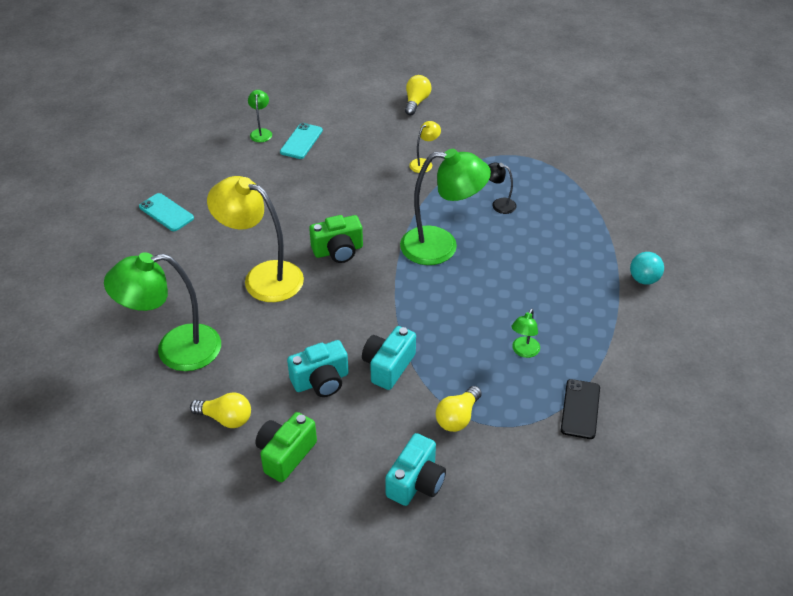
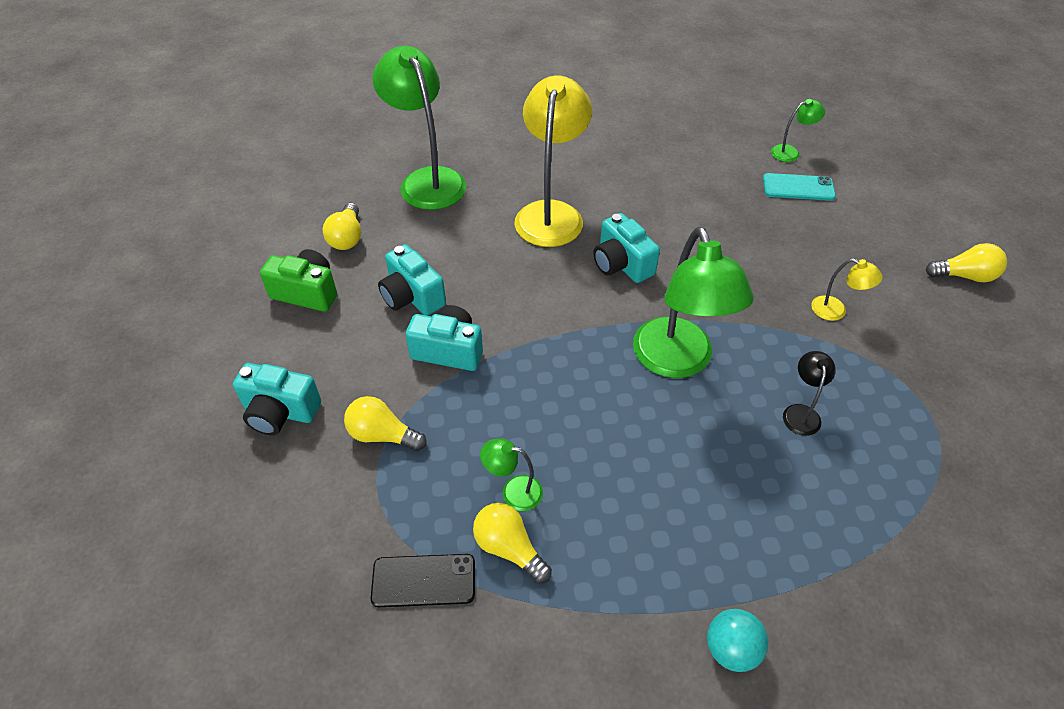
camera: 75 degrees right, 5 degrees up
(166, 212) = (616, 121): turquoise phone -> none
(338, 251) = (621, 264): green camera -> turquoise camera
(565, 362) = (509, 548): none -> yellow light bulb

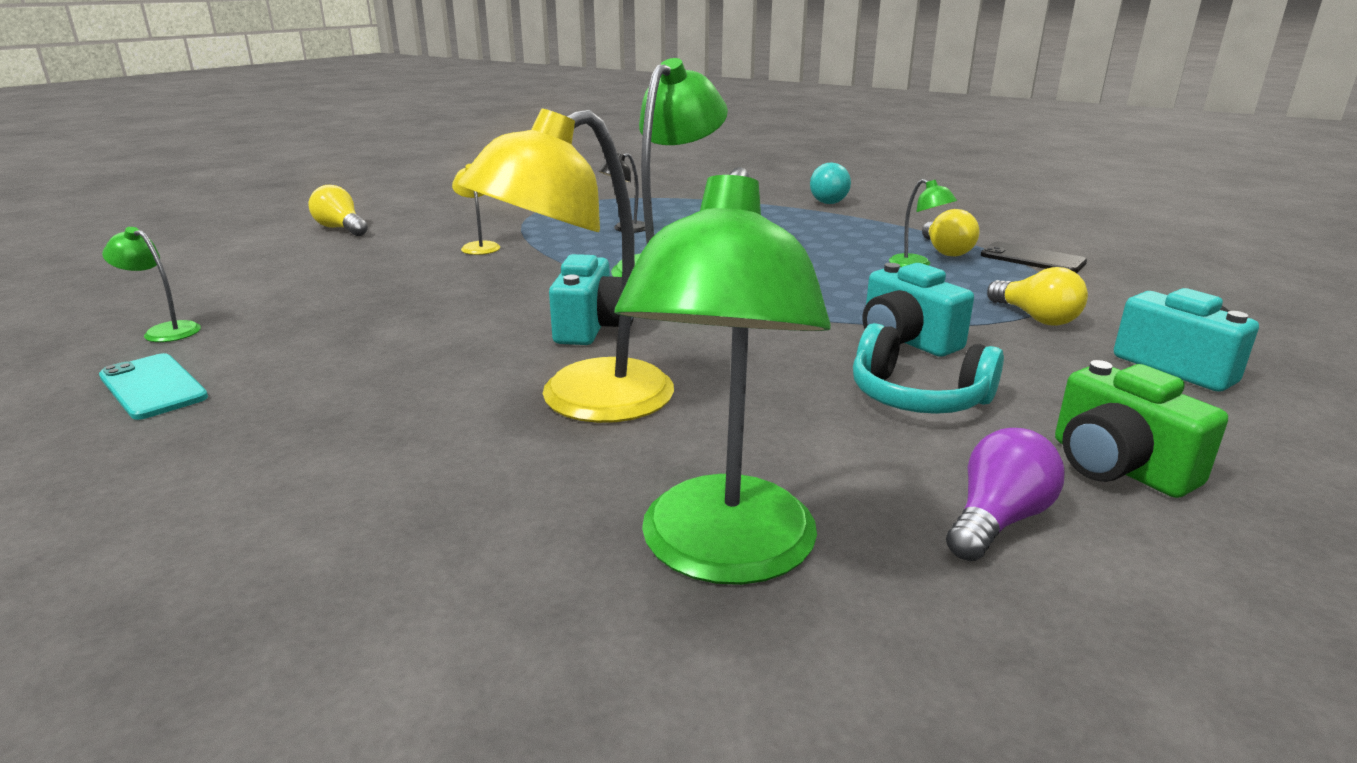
camera: 140 degrees left, 25 degrees down
(347, 237) = (997, 520): yellow light bulb -> purple light bulb
(412, 296) = (917, 397): turquoise camera -> turquoise headphones
(798, 187) = (264, 305): turquoise phone -> turquoise phone (153, 387)

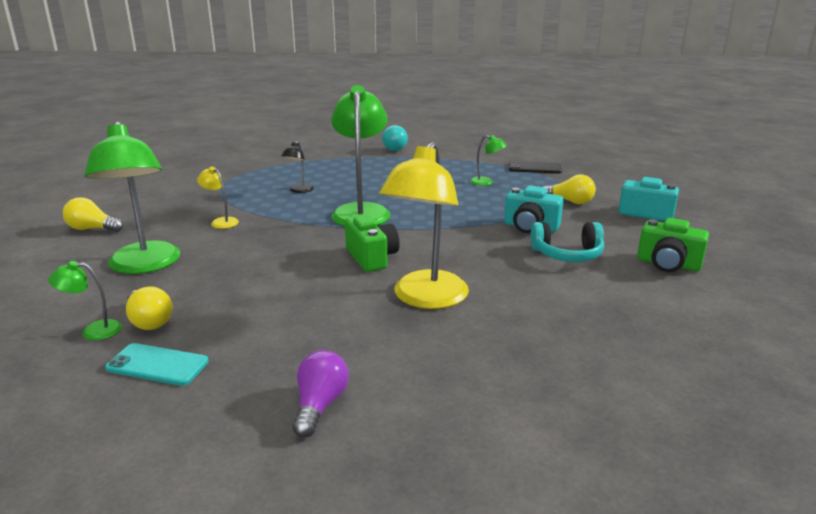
camera: 30 degrees left, 0 degrees up
(592, 327) = (371, 258): turquoise camera -> green camera
(723, 554) = (576, 345): green lamp -> green lamp (144, 265)
(945, 251) = (490, 171): yellow light bulb -> yellow light bulb (149, 321)
(997, 520) = (652, 299): purple light bulb -> purple light bulb (319, 405)

